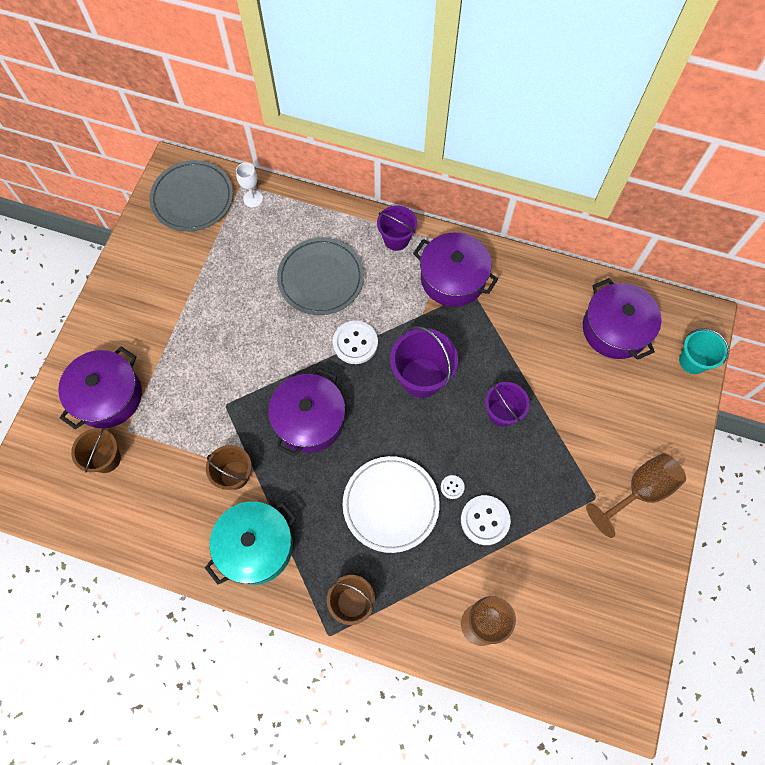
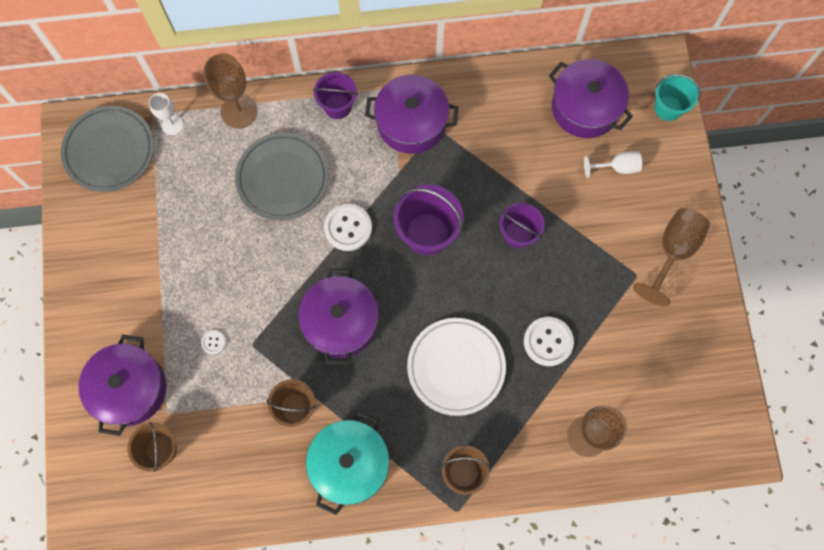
camera: 25 degrees left, 5 degrees up
(312, 210) = (239, 111): none -> brown goblet
(452, 487) = (504, 325): white button -> white button (213, 342)
(621, 393) = (617, 167): none -> white goblet

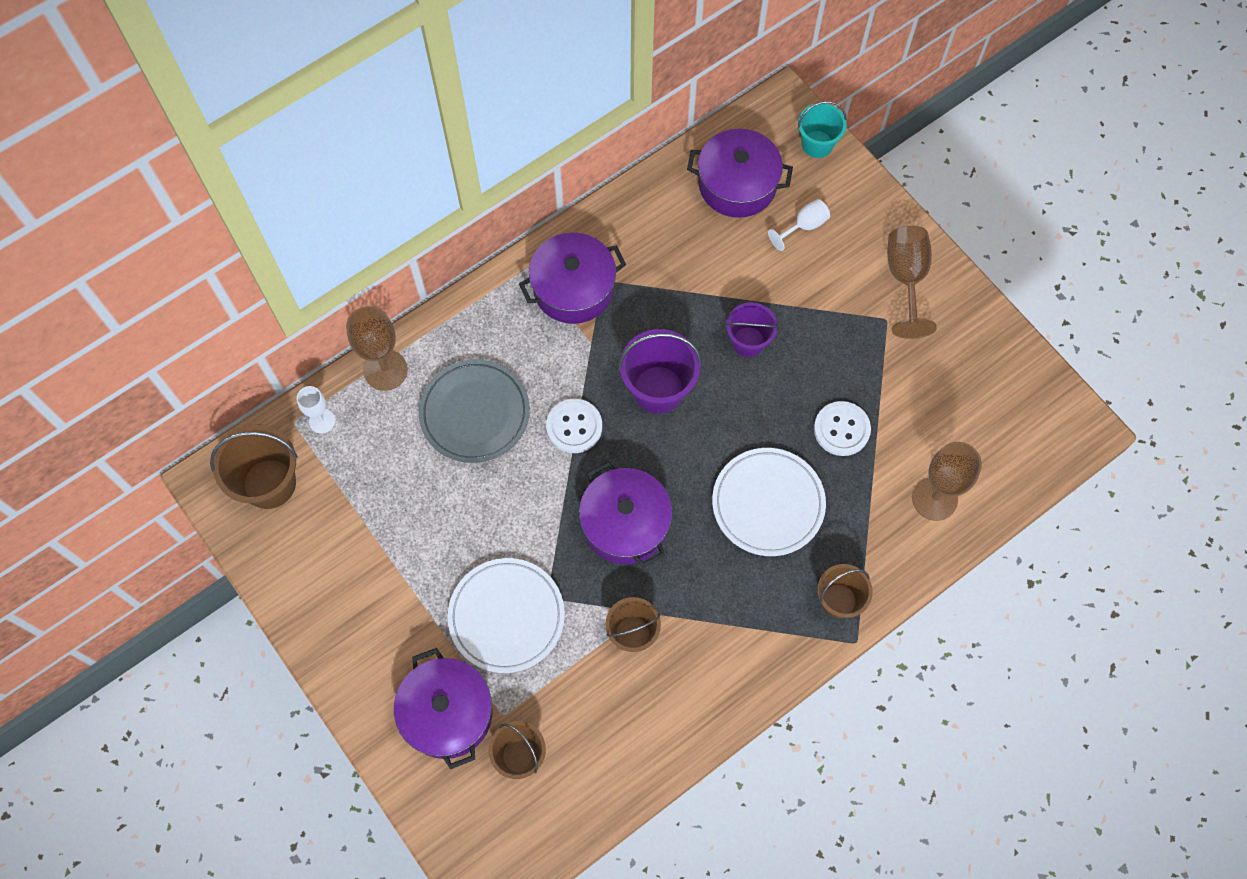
camera: 30 degrees left, 5 degrees down
(109, 151) = (269, 483): grey plate -> brown bucket
(213, 342) = (506, 616): white button -> white plate
(337, 106) = (486, 311): purple bucket -> none
(349, 464) = (722, 658): turquoise pot -> none

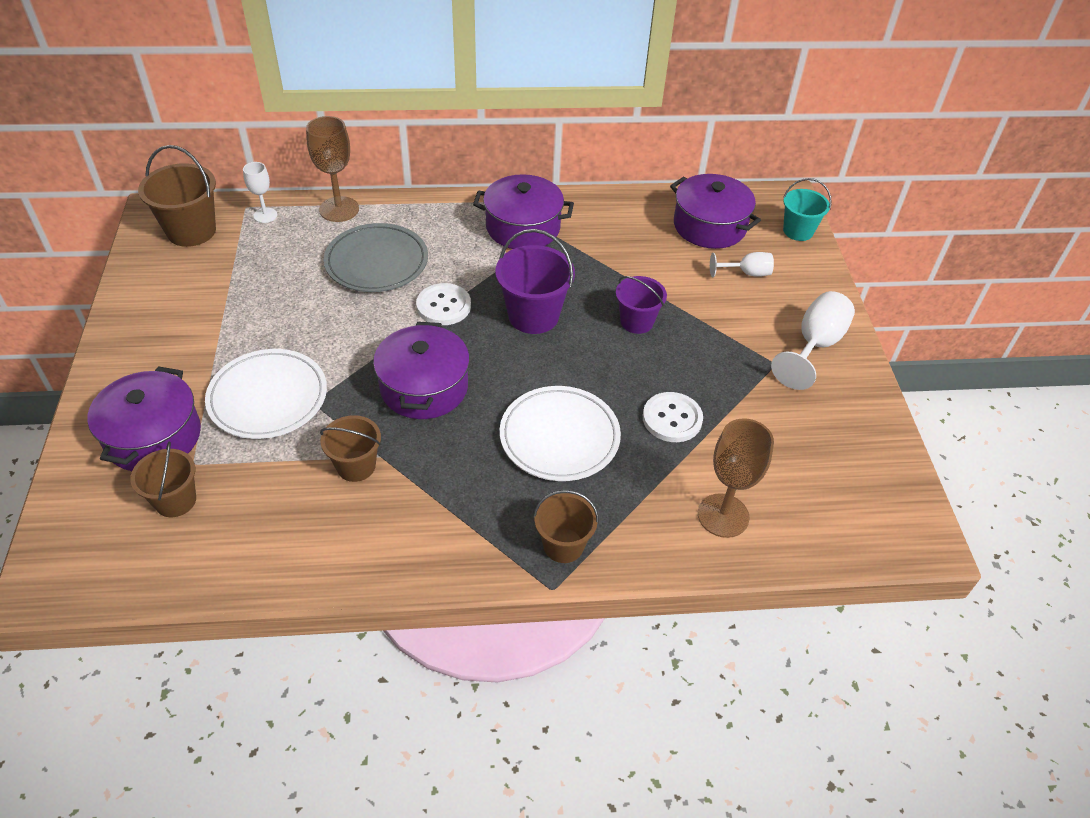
camera: 30 degrees right, 20 degrees down
(906, 279) = (814, 346): brown goblet -> white goblet

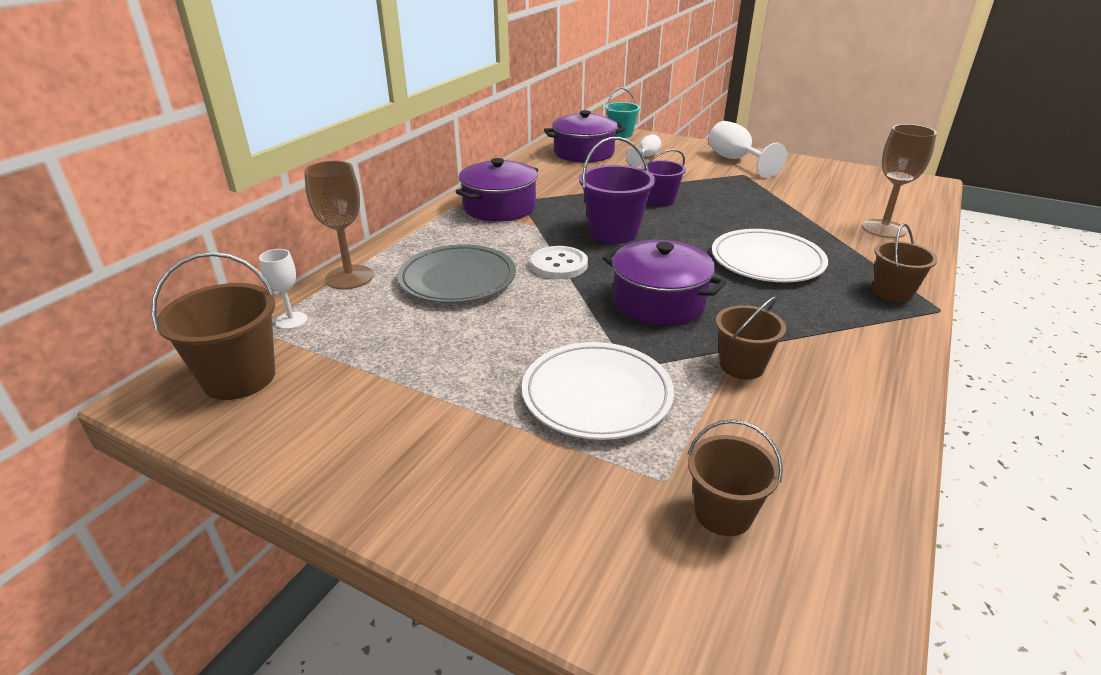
camera: 55 degrees left, 15 degrees down
(153, 436) = (592, 505): purple pot -> none
(672, 419) = (775, 217): white button -> none

